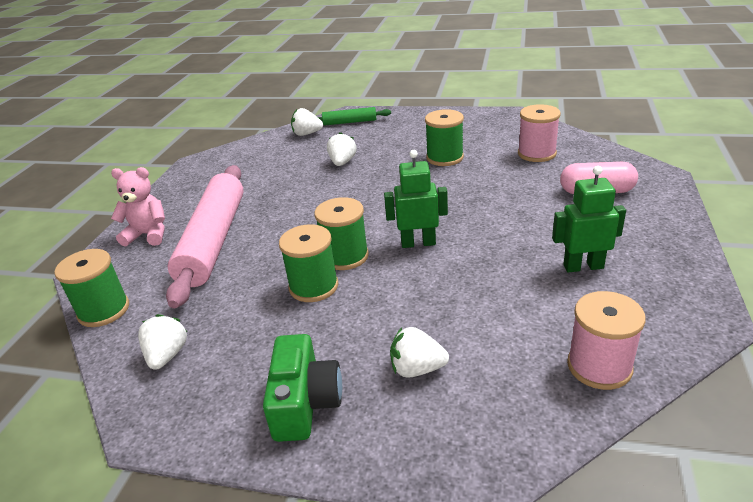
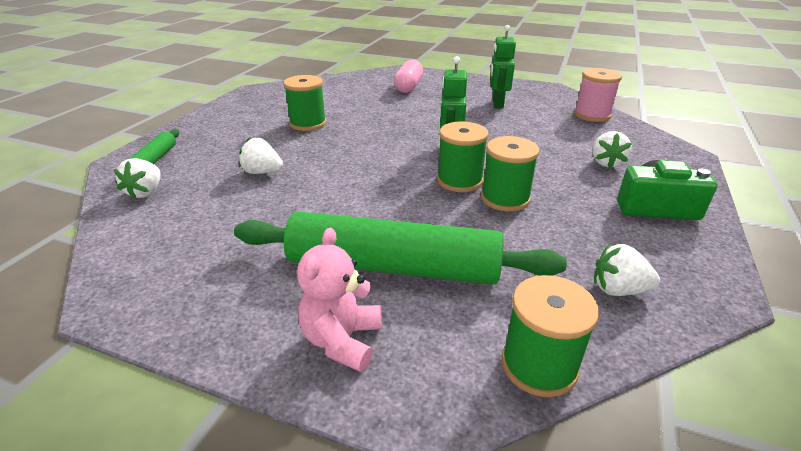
camera: 85 degrees left, 0 degrees up
(214, 241) = (393, 267): pink rolling pin -> green rolling pin
(536, 153) = (336, 93): pink spool -> none

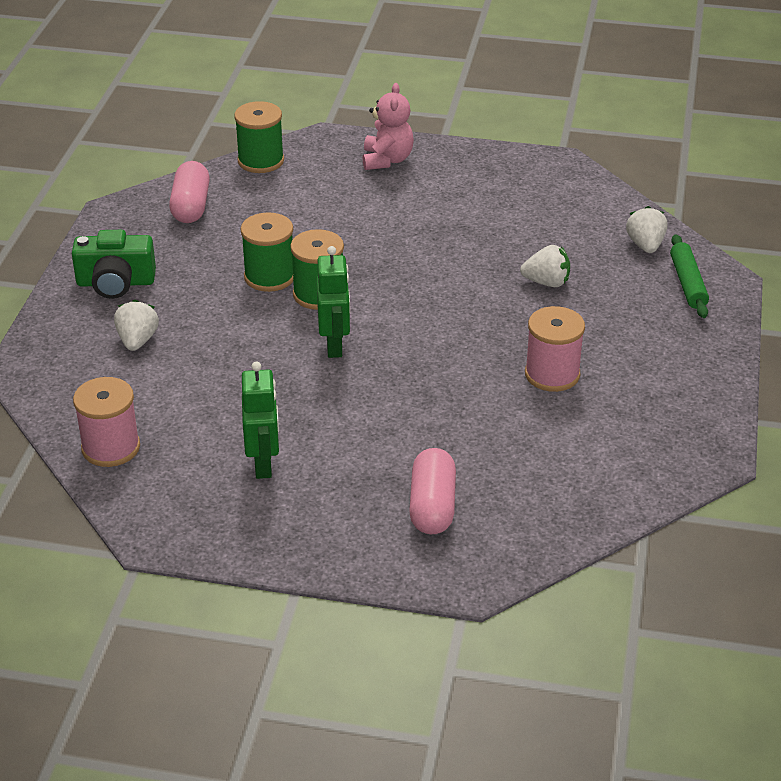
camera: 170 degrees right, 5 degrees up
(308, 123) = (552, 374): green spool -> pink spool
(393, 267) = (367, 204): green rolling pin -> none
(618, 289) = (191, 206): white strawberry -> pink capsule

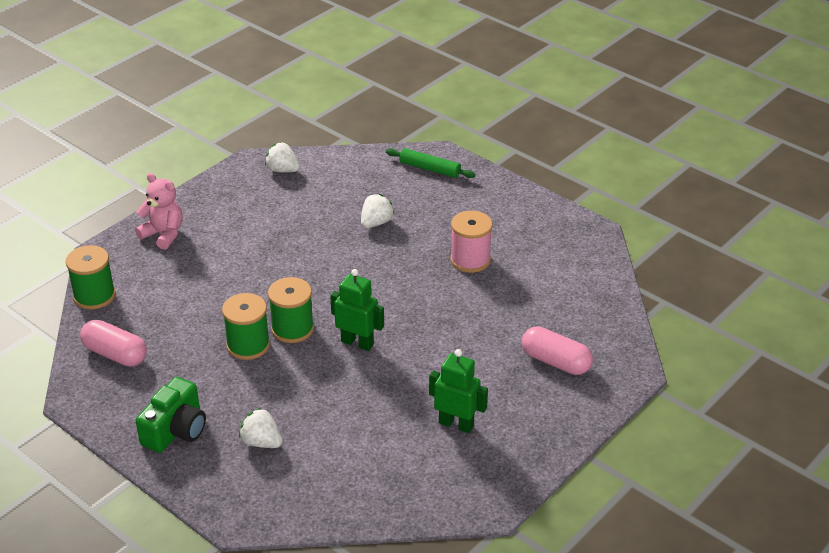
camera: 60 degrees left, 0 degrees up
(111, 447) = (377, 498): pink spool -> none
(645, 245) = (376, 167): white strawberry -> white strawberry (282, 170)

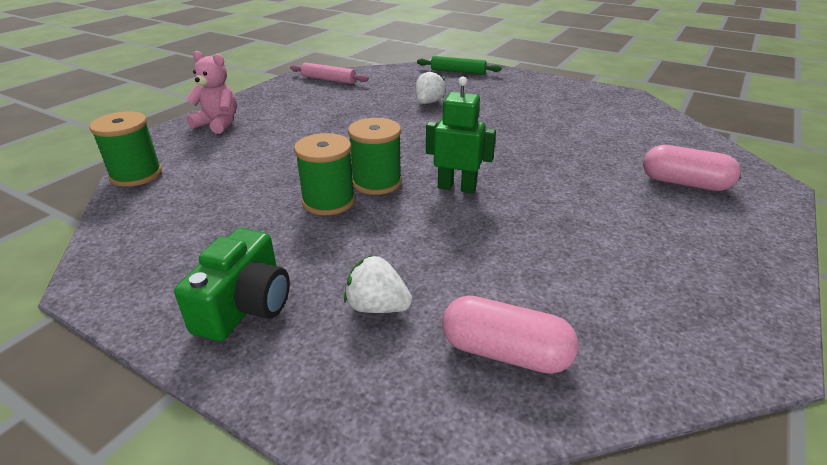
camera: 10 degrees left, 5 degrees down
(115, 354) = (157, 226): pink capsule -> pink capsule (505, 352)
(282, 170) = (328, 79): white strawberry -> pink rolling pin
(456, 424) = (626, 254): green robot -> none
(470, 260) = (532, 118): pink spool -> none

